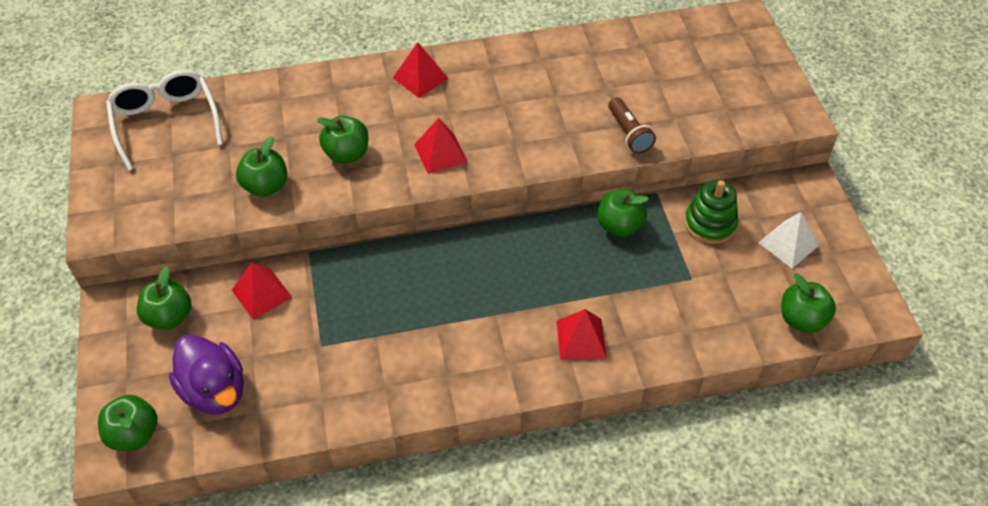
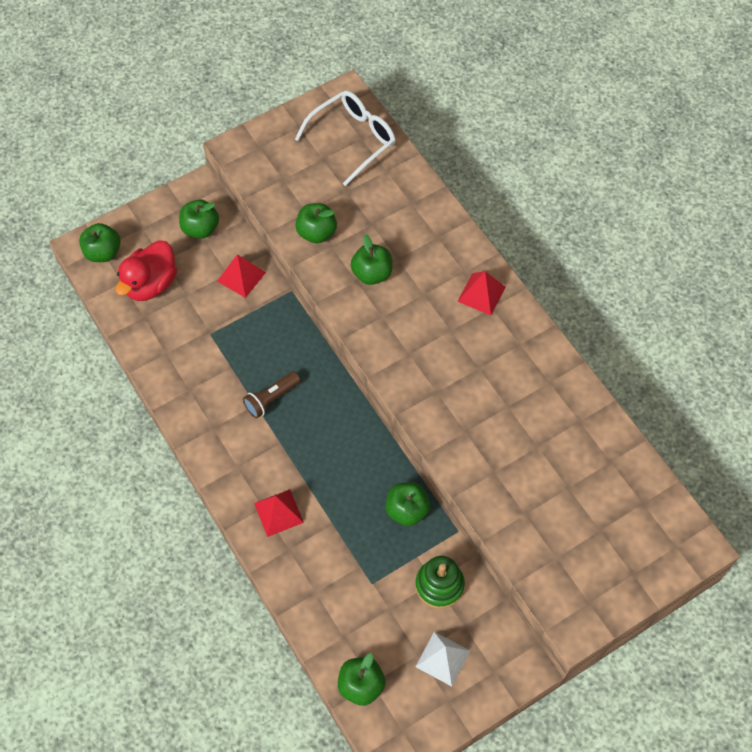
camera: 70 degrees right, 10 degrees up
(215, 391) = (151, 284): purple duck -> red duck
(440, 153) = (401, 340): red pyramid -> none
(629, 133) = (487, 480): brown flashlight -> brown flashlight (271, 399)

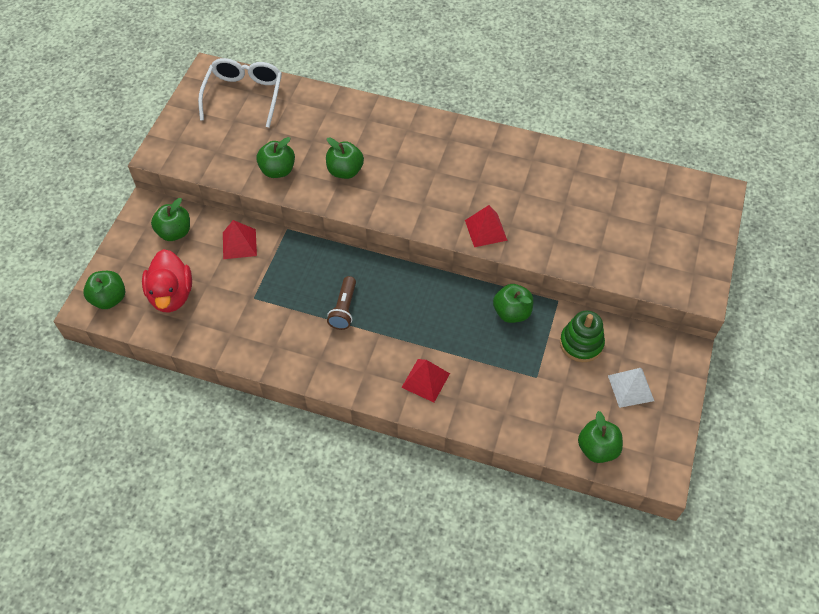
camera: 40 degrees left, 5 degrees down
(481, 294) = (433, 136): red pyramid -> red pyramid (485, 230)

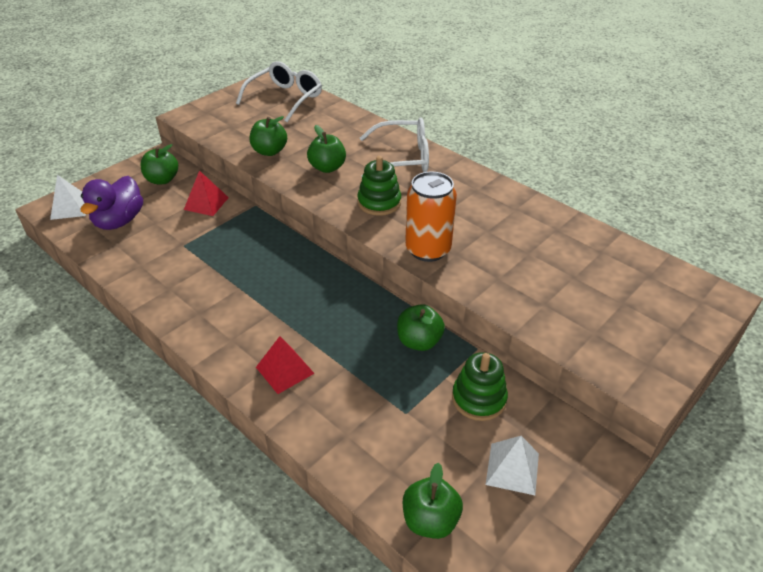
camera: 25 degrees right, 15 degrees down
(109, 299) = (70, 207): green apple -> white pyramid
(171, 295) = (119, 221): red duck -> purple duck
(344, 309) = (254, 281): brown flashlight -> none
(406, 135) = (403, 158): none -> white glasses
(416, 195) = (379, 202): none -> green stacking toy
(485, 230) = (428, 249): red pyramid -> orange can

